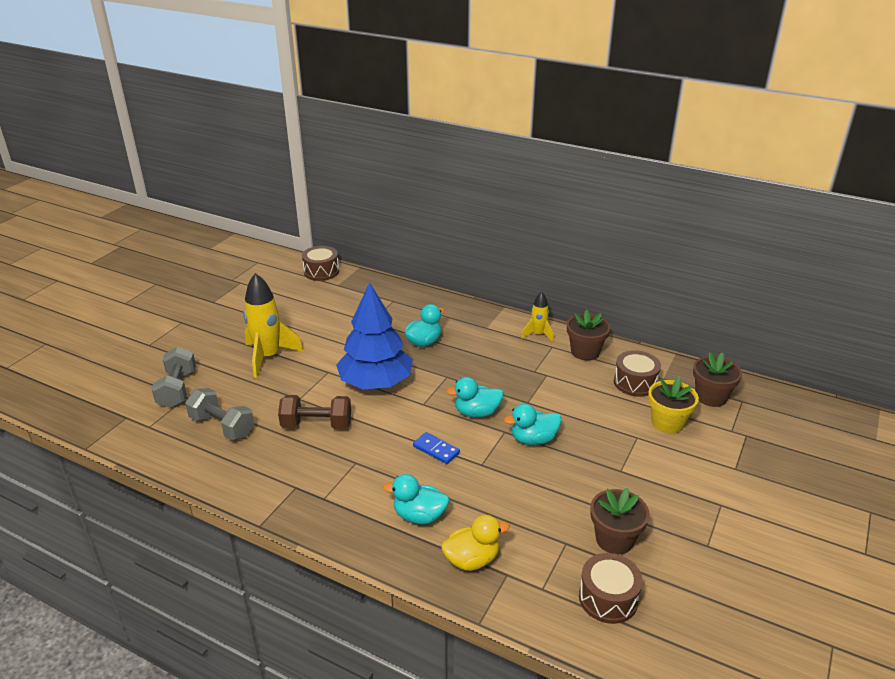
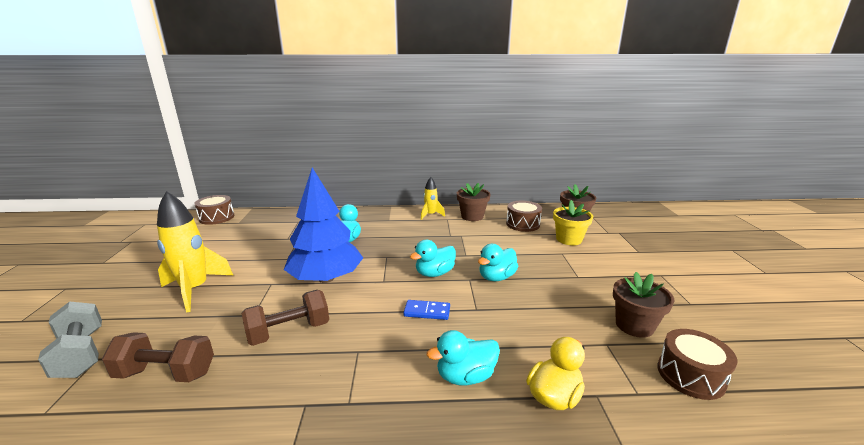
camera: 30 degrees left, 10 degrees down
(222, 426) = (166, 373): grey dumbbell -> brown dumbbell

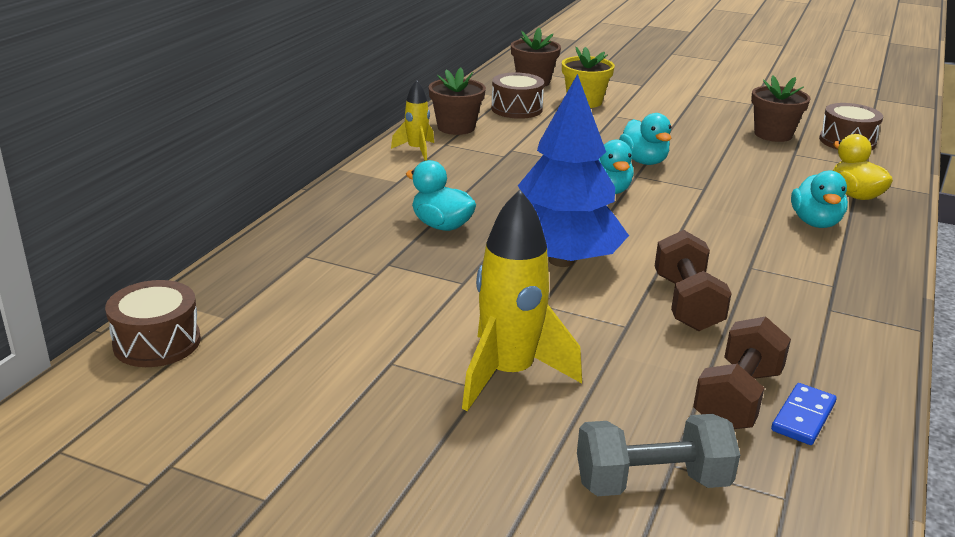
camera: 65 degrees left, 5 degrees up
(427, 311) = (693, 214): blue domino -> blue domino (803, 417)

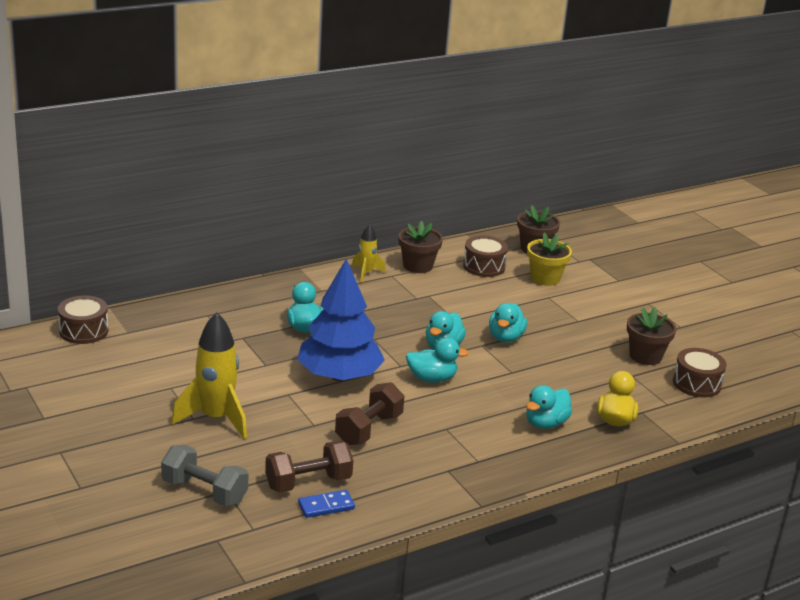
camera: 35 degrees right, 0 degrees up
(650, 224) = (432, 378): none -> turquoise duck

